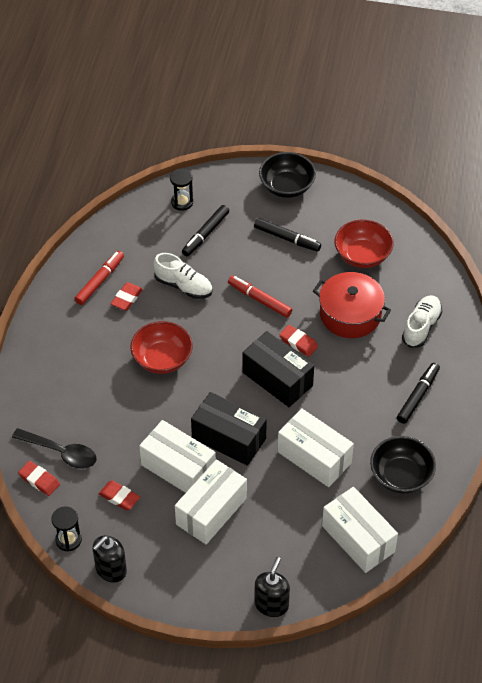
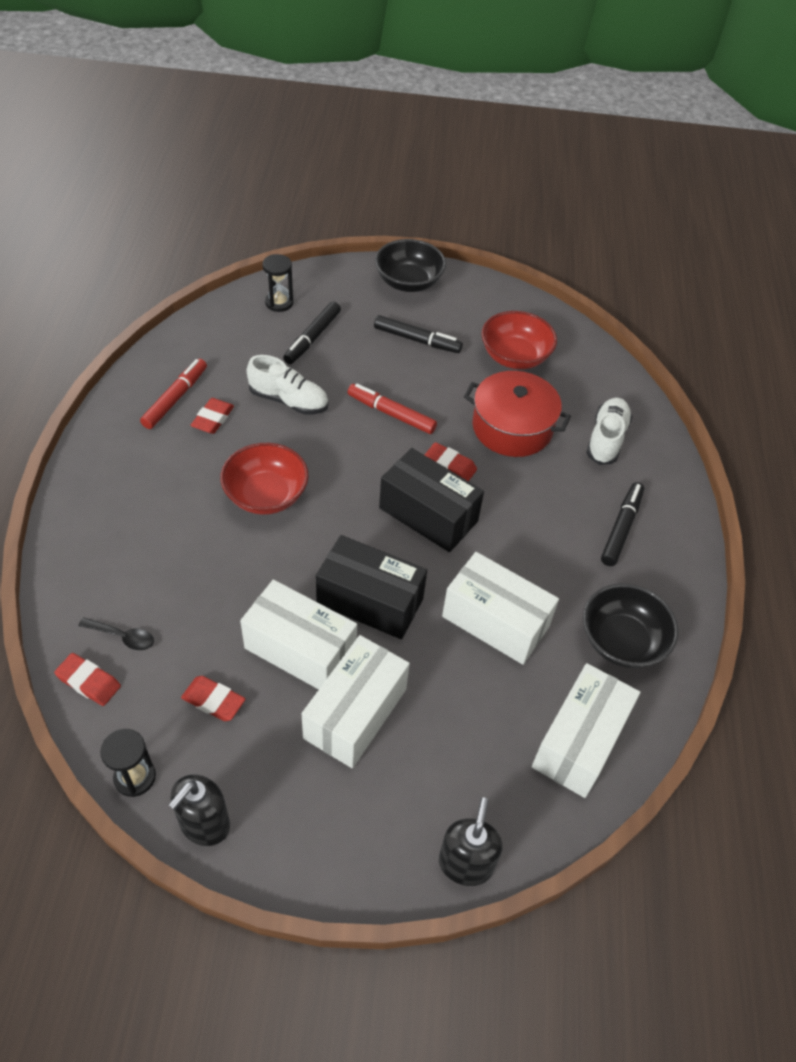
camera: 10 degrees left, 0 degrees up
(61, 452) = (123, 637): black spoon -> black spoon, size x0.59
(358, 539) = (579, 742): white box -> white box turned 75 degrees clockwise

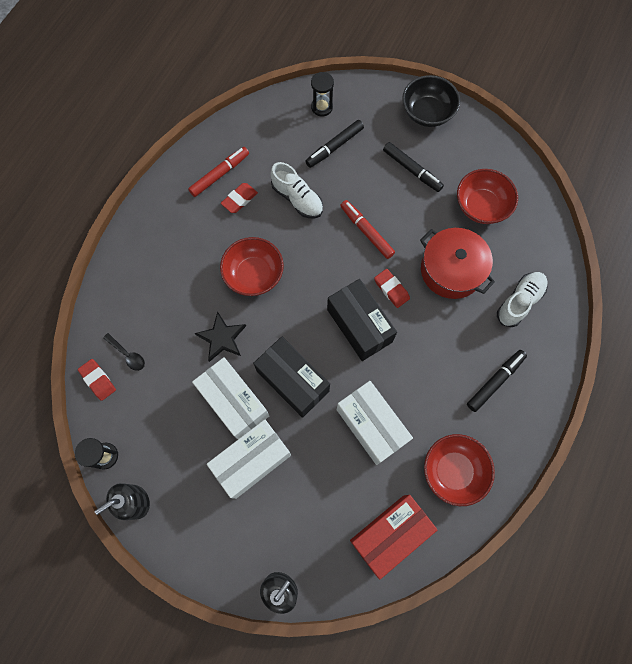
camera: 25 degrees right, 20 degrees up
(213, 701) = (168, 420): red eraser -> none
(252, 578) = (222, 338): none -> black star
(579, 742) = (390, 534): white box -> red box
(622, 641) = (453, 471): black bowl -> red bowl

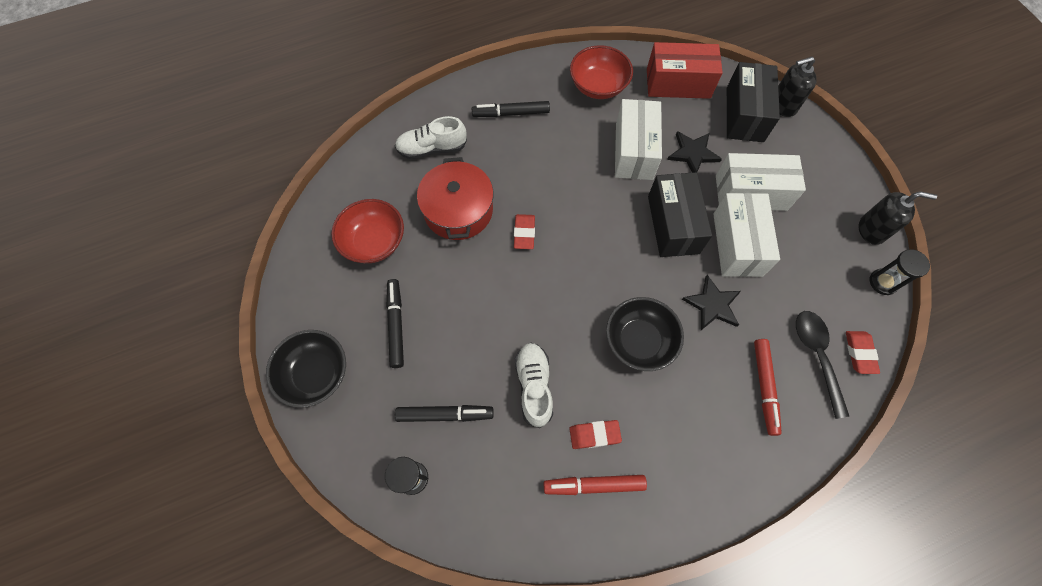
camera: 140 degrees left, 5 degrees down
(128, 355) = (816, 356): black spoon -> black spoon, size x1.70
(254, 274) = (639, 341): red bowl -> black bowl
(323, 463) = (693, 153): none -> black star
(359, 325) = (579, 225): black box -> black box (744, 114)
(366, 231) = (497, 299): red marker -> red marker (764, 387)

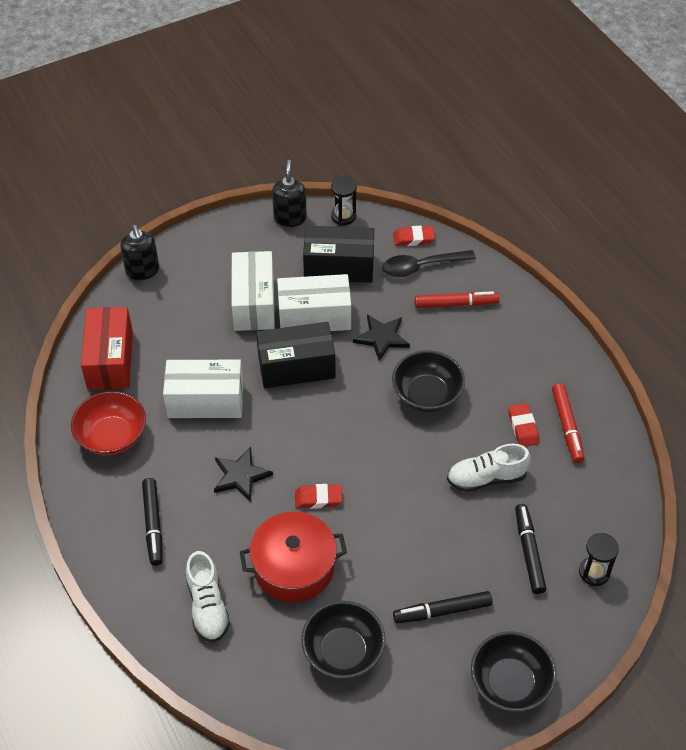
camera: 95 degrees left, 15 degrees down
(374, 241) = (343, 651): red bowl -> black bowl
(693, 153) = (207, 349): black star -> black star (241, 476)
(744, 114) = (155, 303): black box -> black box (339, 266)

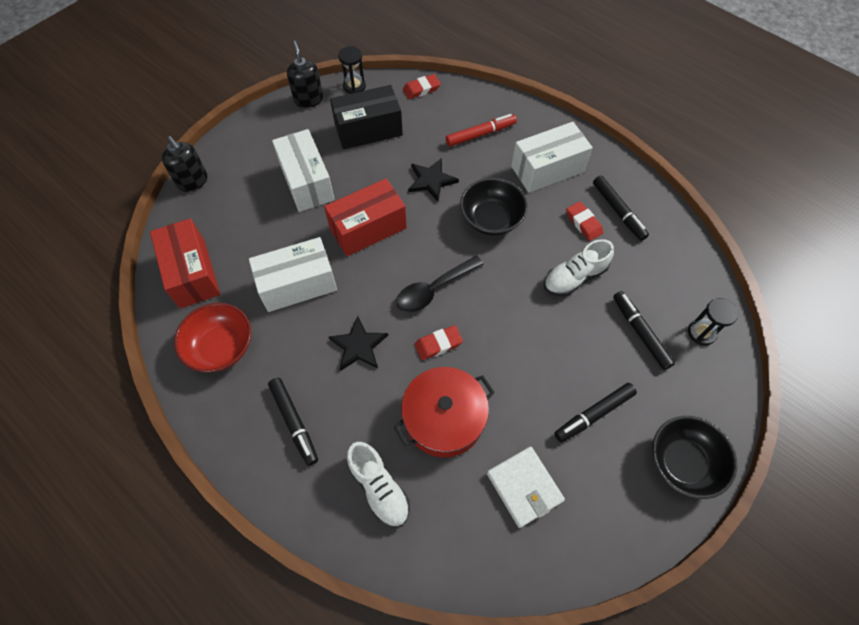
camera: 20 degrees left, 10 degrees up
(296, 367) = (368, 228): black box -> red box
(314, 316) = (365, 178): white box -> white box (547, 169)
(343, 651) = (524, 487): black bowl -> white wallet
(421, 267) = (438, 111): black spoon -> black spoon (433, 289)
(567, 426) = (618, 211): red marker -> black marker

